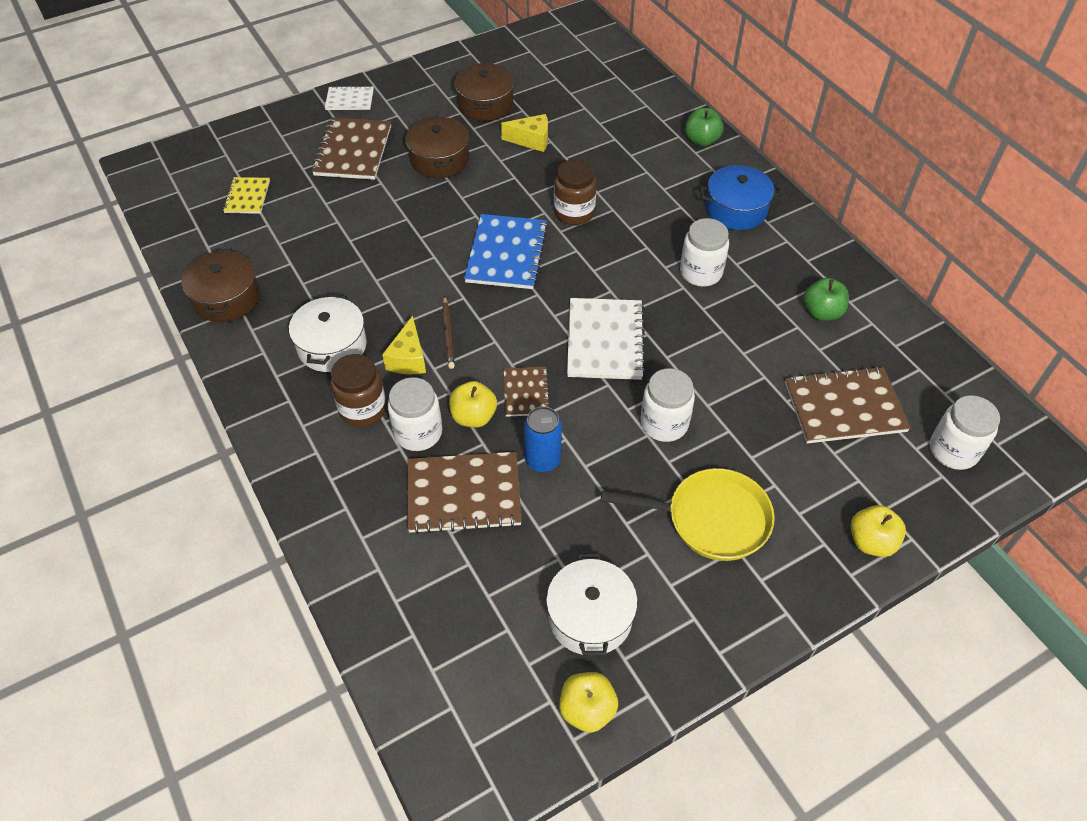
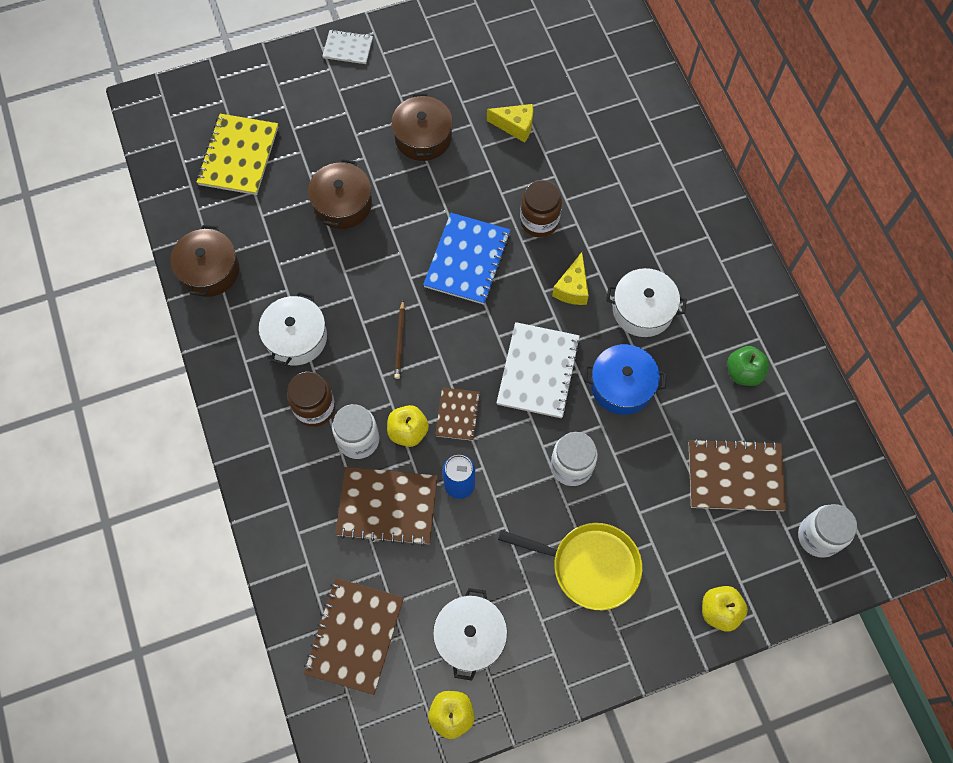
camera: 10 degrees right, 15 degrees up
(247, 197) = (238, 156): yellow notebook -> yellow notebook, size x1.77
(353, 151) = (343, 114): brown notebook -> brown notebook (354, 636)
(408, 358) = (361, 362): yellow cheese -> yellow cheese (572, 288)
(485, 104) = (479, 73): brown pot -> brown pot (342, 204)
(701, 140) = (682, 151): green apple -> none
(701, 272) = (642, 310): white jar -> white pot
(736, 209) = (694, 241): blue pot -> blue pot (622, 386)

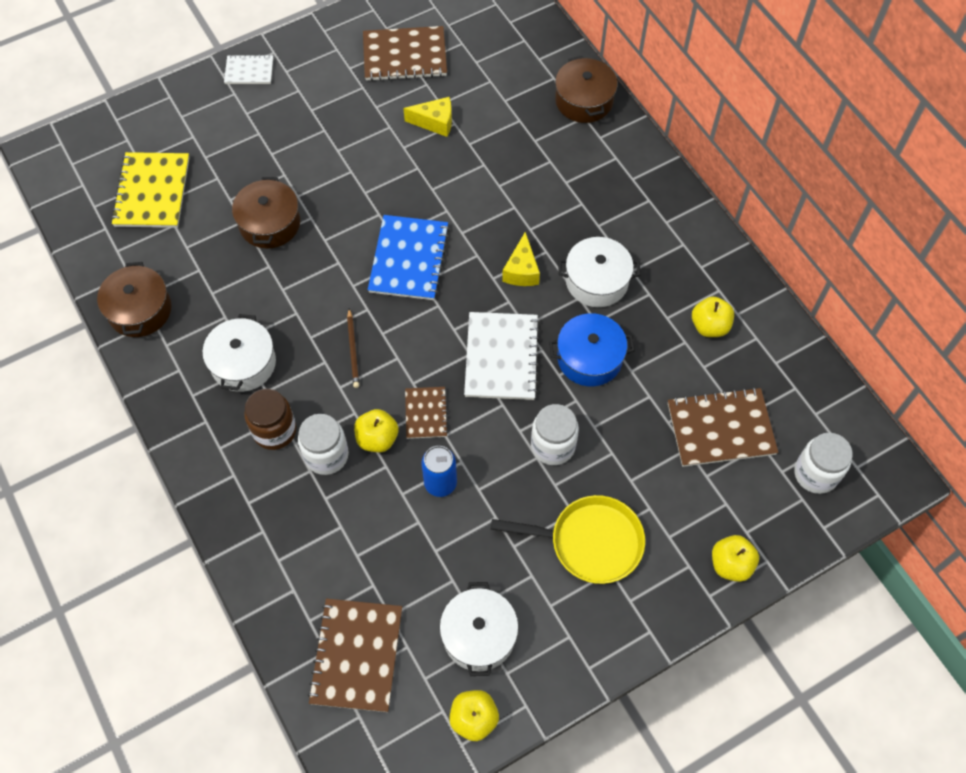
camera: 10 degrees left, 5 degrees down
(387, 506) = (368, 517): brown notebook -> brown notebook (404, 56)
(423, 137) = (342, 146): brown pot -> brown pot (584, 100)
(539, 221) = (476, 211): brown jar -> none
(743, 373) = (709, 326): green apple -> yellow apple

